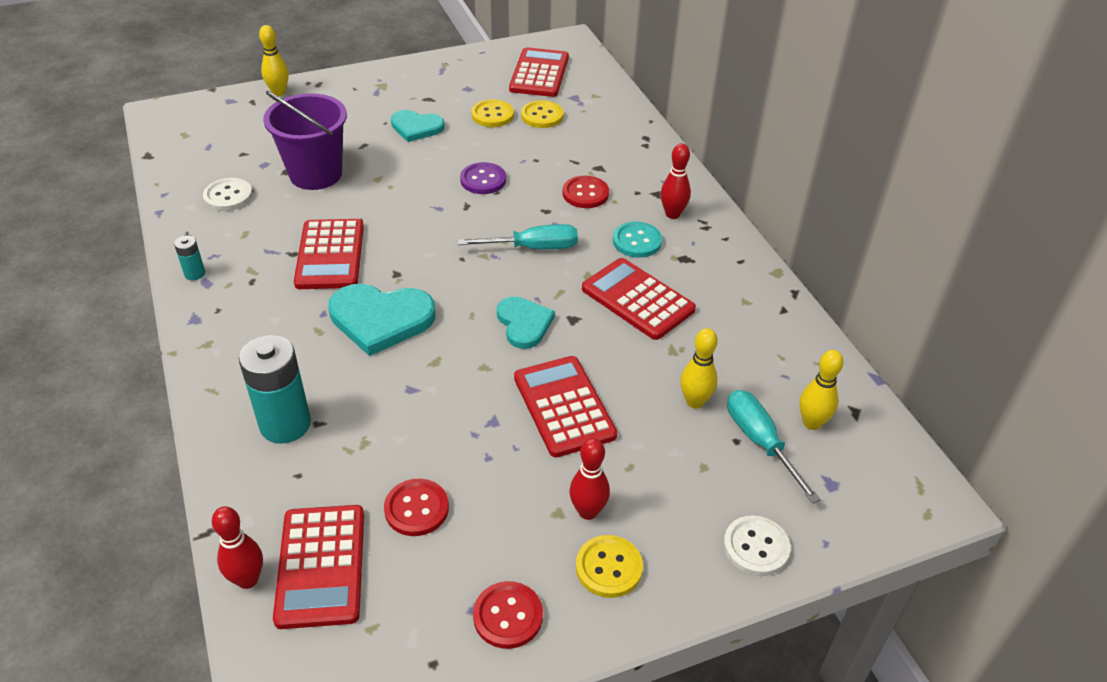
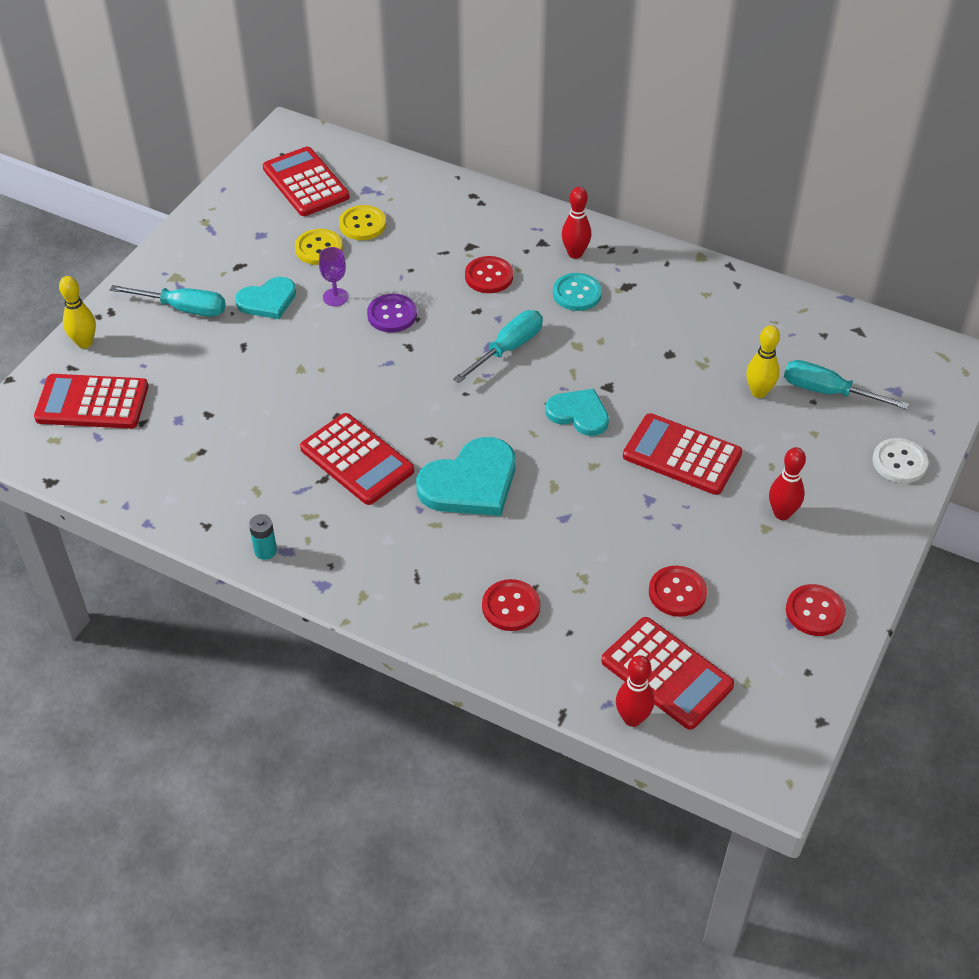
camera: 40 degrees left, 5 degrees up
(228, 196) = (190, 468): white button -> none
(285, 424) = (511, 606): turquoise battery -> red button
(316, 174) = (240, 399): purple bucket -> none
(360, 104) = (183, 308): none -> turquoise screwdriver
(461, 149) = (335, 297): none -> purple goblet
(609, 567) = (835, 538): yellow button -> none
(637, 299) = (633, 341): red calculator -> red calculator (92, 403)
(812, 423) = (843, 357): yellow bowling pin -> none

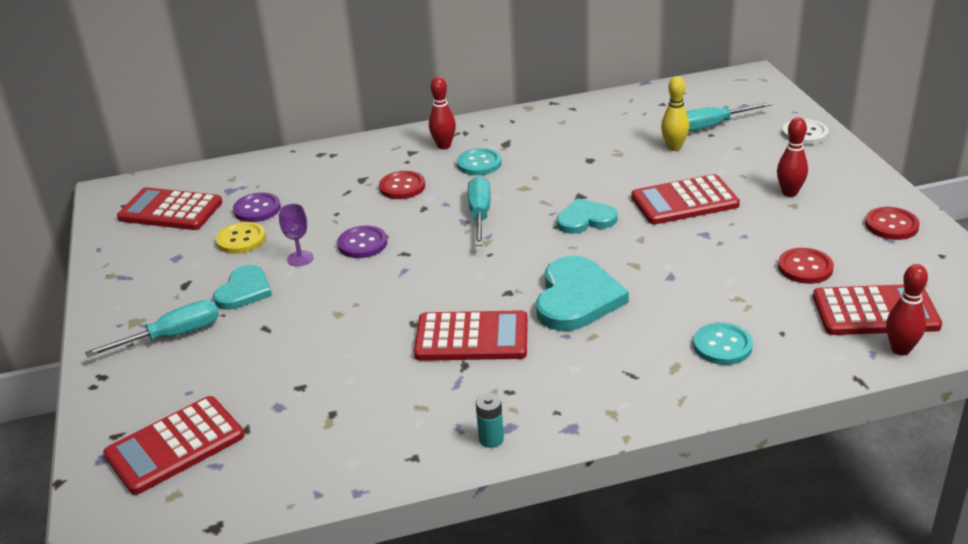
camera: 40 degrees left, 15 degrees down
(85, 343) = (105, 411): yellow bowling pin -> none
(362, 224) = (257, 209): yellow button -> purple button
(511, 606) = (722, 346): red button -> turquoise button

